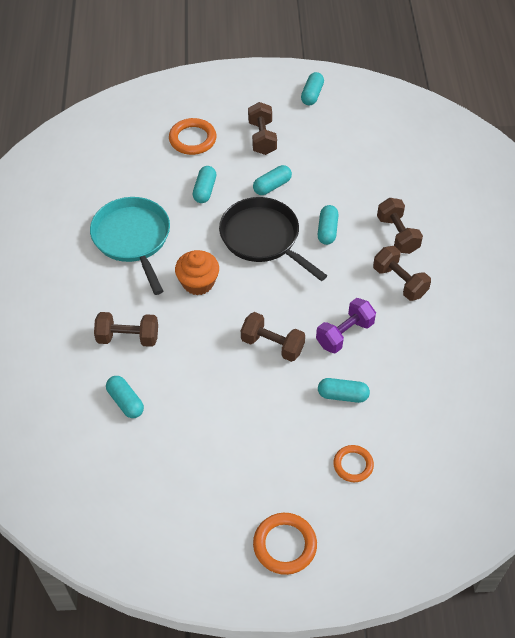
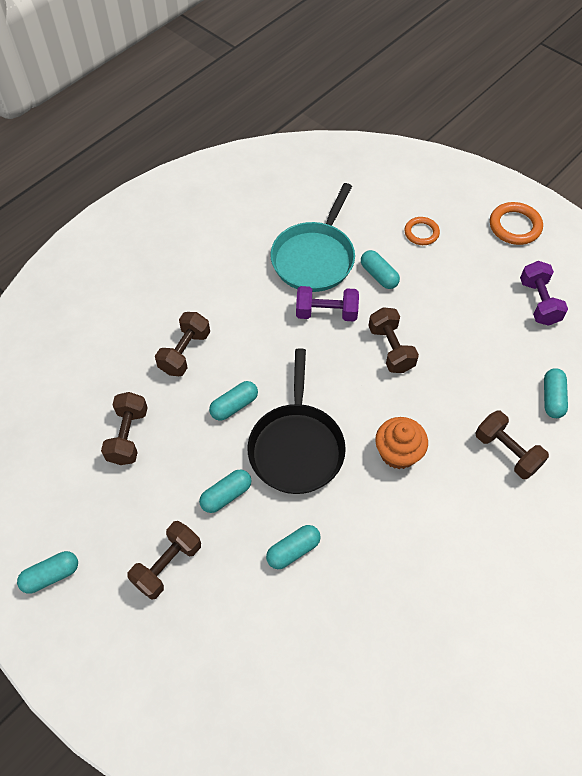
camera: 135 degrees left, 5 degrees up
(133, 238) = (417, 555): turquoise pan -> turquoise pan (314, 258)
(192, 139) = (236, 635): orange ring -> none
(199, 479) = (538, 302): none -> purple dumbbell
(272, 186) = (226, 495): turquoise capsule -> turquoise capsule turned 45 degrees counterclockwise
(399, 282) = (236, 315): brown dumbbell -> brown dumbbell (128, 436)

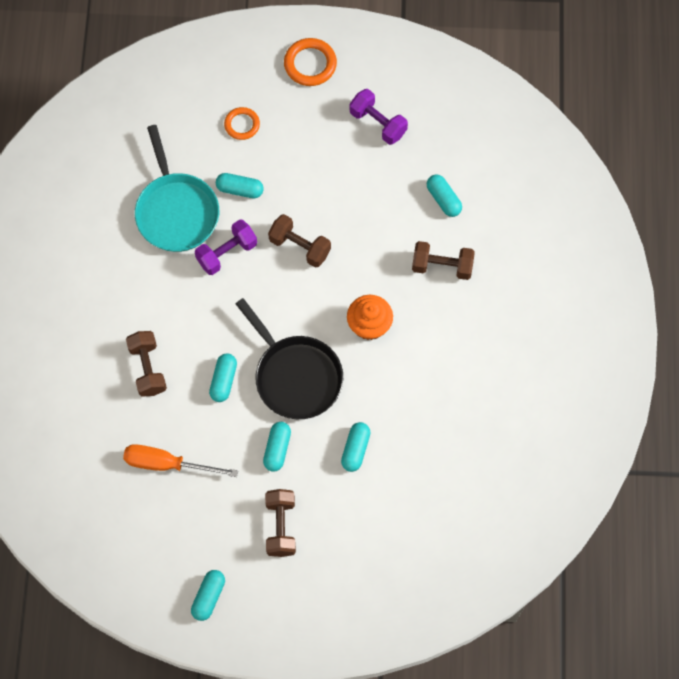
camera: 40 degrees left, 10 degrees up
(128, 436) = (167, 464): brown dumbbell -> orange screwdriver

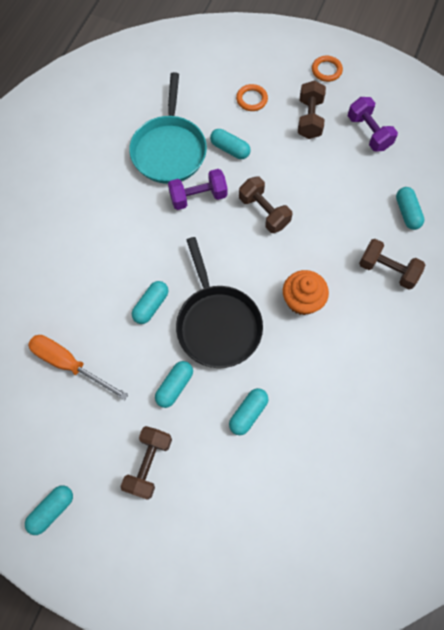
camera: 20 degrees right, 0 degrees up
(148, 368) = (89, 272): brown dumbbell -> brown dumbbell (309, 119)
(310, 64) = (326, 70): orange ring -> orange ring, size x0.66

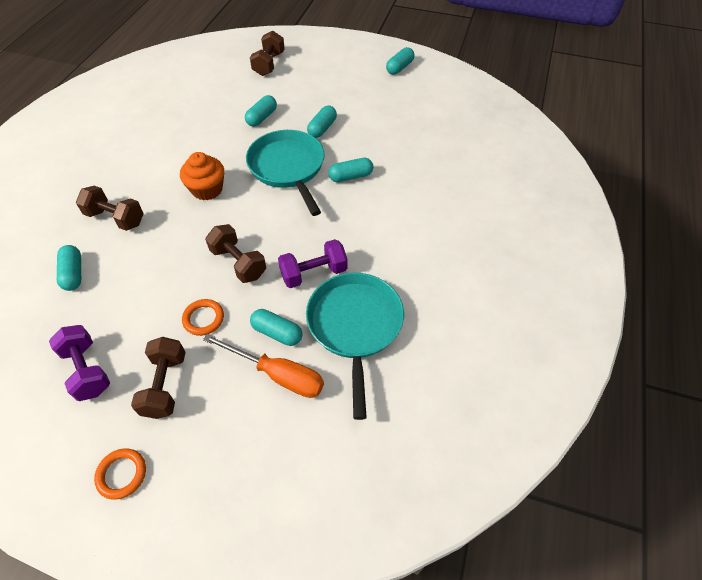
camera: 175 degrees right, 15 degrees down
(69, 364) = (413, 136): orange screwdriver -> orange screwdriver (277, 374)
(149, 464) = (336, 90): brown dumbbell -> brown dumbbell (269, 64)
(151, 305) = (351, 176): turquoise capsule -> turquoise capsule turned 45 degrees clockwise
(217, 324) = (288, 167): black pan -> turquoise pan
(251, 99) = (245, 410): orange ring -> orange ring (203, 319)

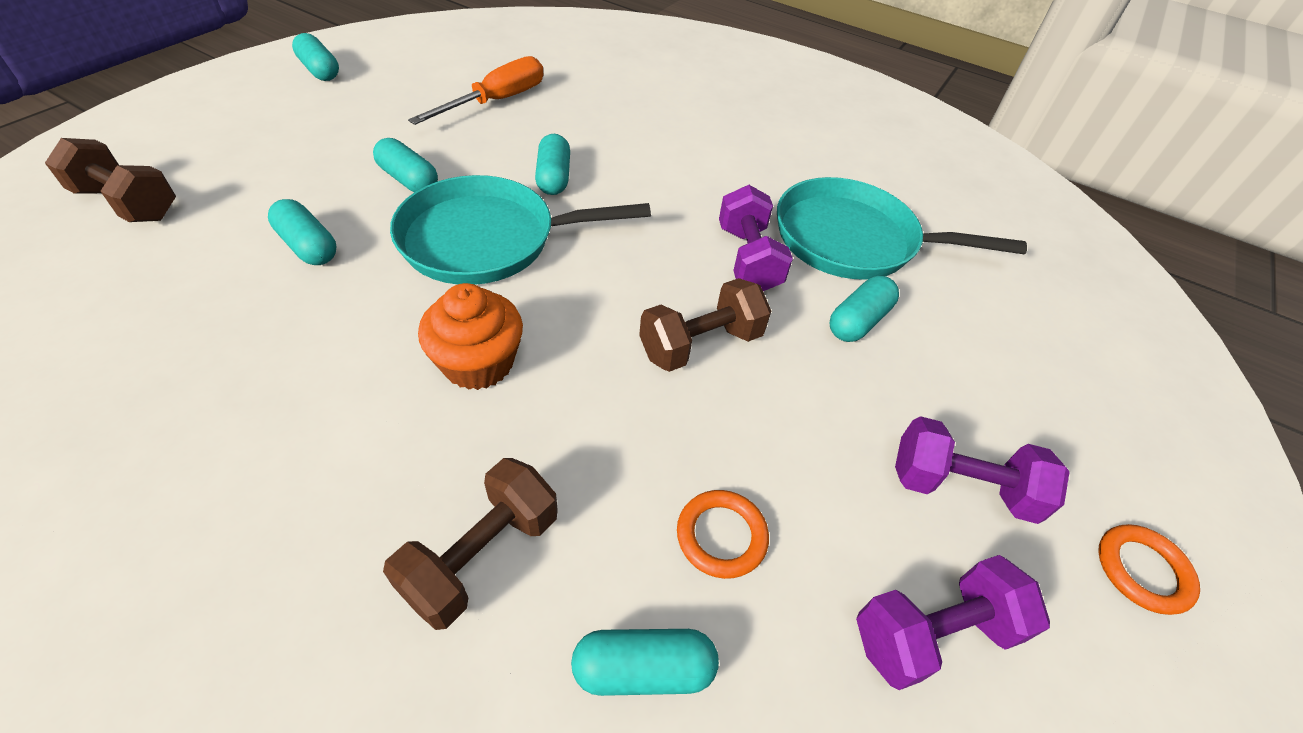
camera: 80 degrees left, 5 degrees down
(165, 385) = (961, 487): brown dumbbell -> purple dumbbell
(203, 319) = (820, 412): orange ring -> orange ring (721, 536)
(277, 374) = (934, 334): orange screwdriver -> orange screwdriver (496, 101)

